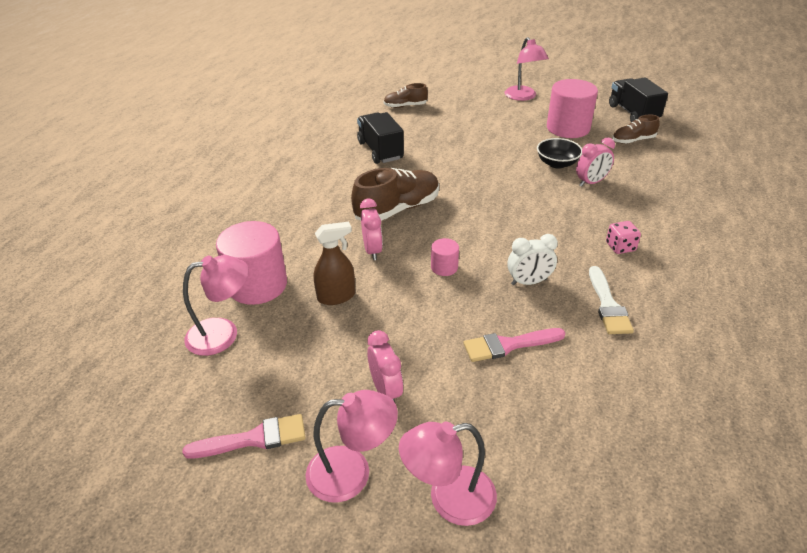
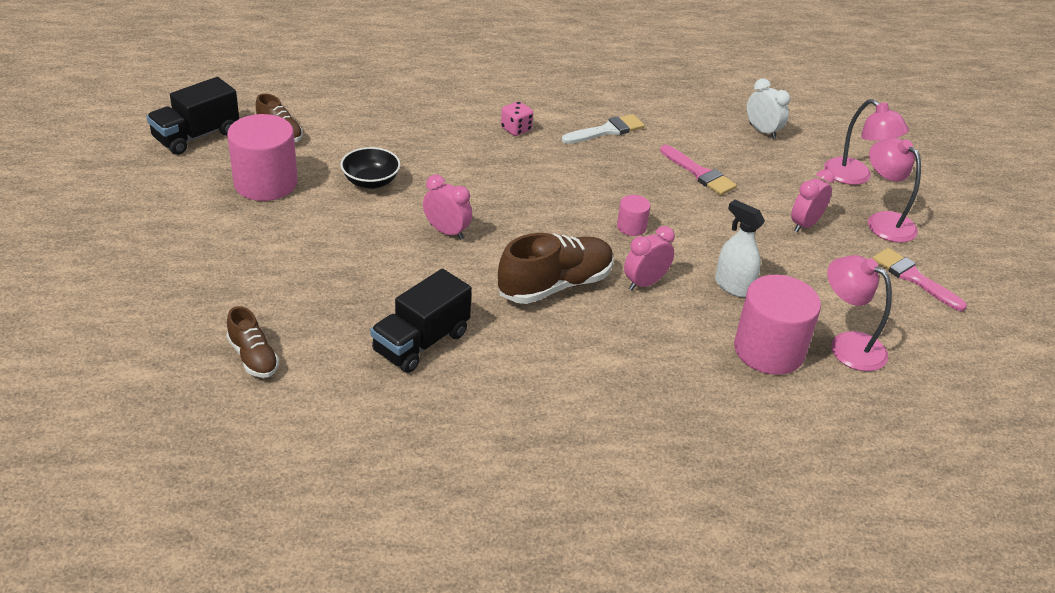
camera: 120 degrees left, 0 degrees up
(336, 296) = (733, 286): brown spray bottle -> white spray bottle
(397, 209) = (555, 285): brown shoe -> brown shoe turned 120 degrees clockwise
(523, 97) = (170, 235): pink lamp -> none
(529, 282) = (611, 173): white clock -> white clock (762, 131)
(591, 182) = (402, 154): pink clock -> pink clock (447, 232)

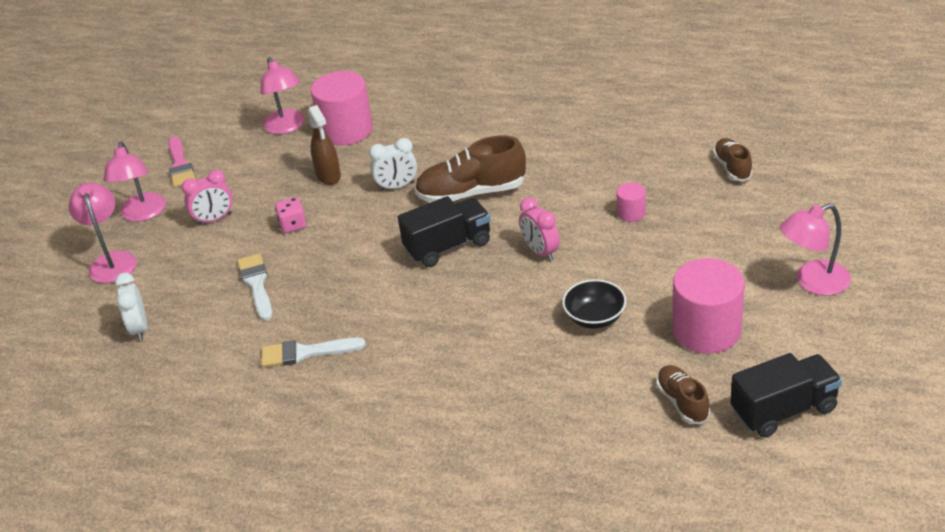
camera: 150 degrees left, 0 degrees up
(162, 235) = (813, 282): none -> pink lamp
(421, 342) = (600, 163): black truck -> black truck (448, 246)
(516, 129) = (405, 369): pink dice -> pink dice (293, 225)
(631, 227) = (369, 236): pink cylinder -> pink cylinder (631, 213)
(645, 283) = (397, 186): pink clock -> white clock
(699, 173) = (256, 284): pink brush -> white brush
(733, 286) = (328, 176): white spray bottle -> brown spray bottle

